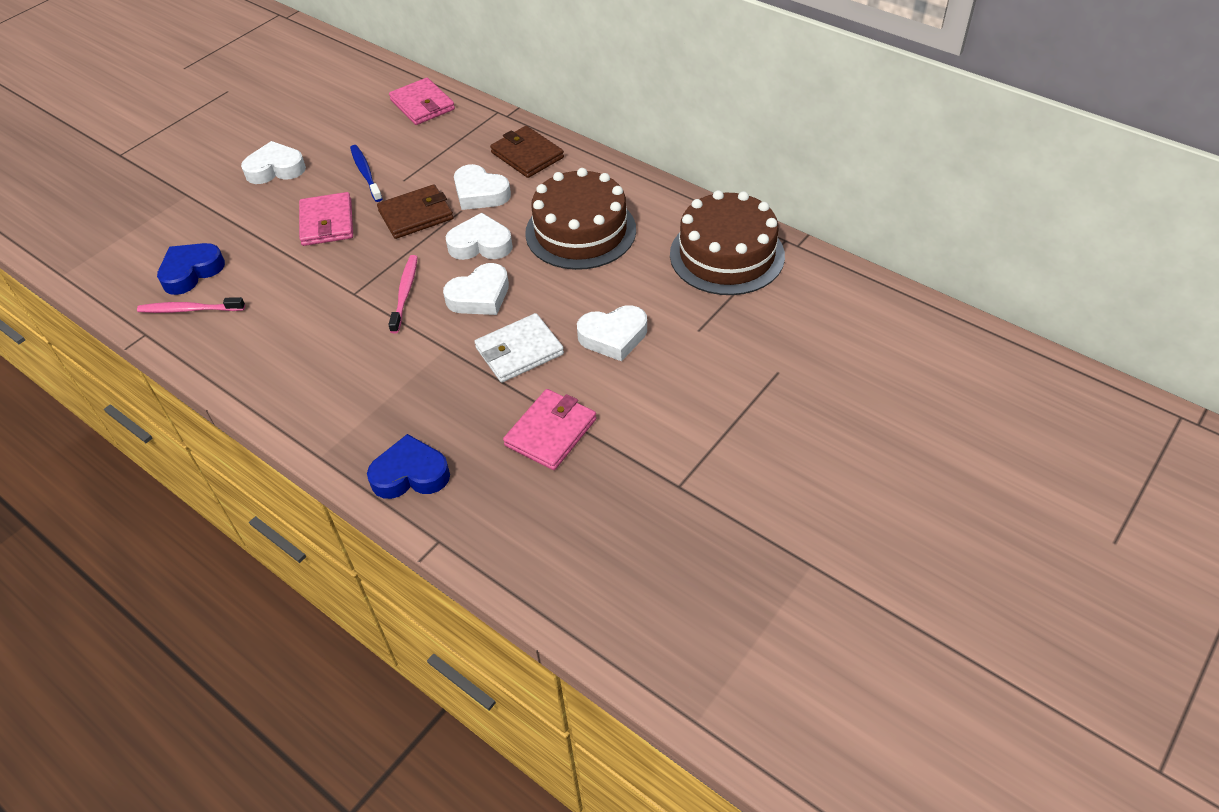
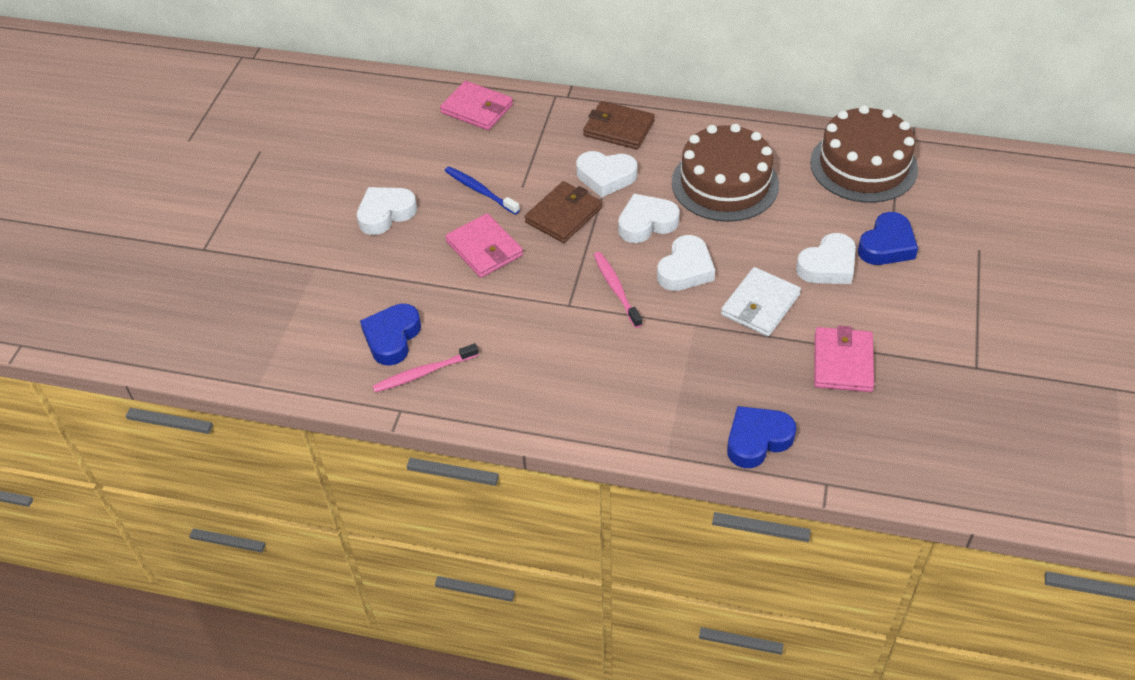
camera: 25 degrees left, 0 degrees up
(687, 337) = (887, 245): none -> blue heart

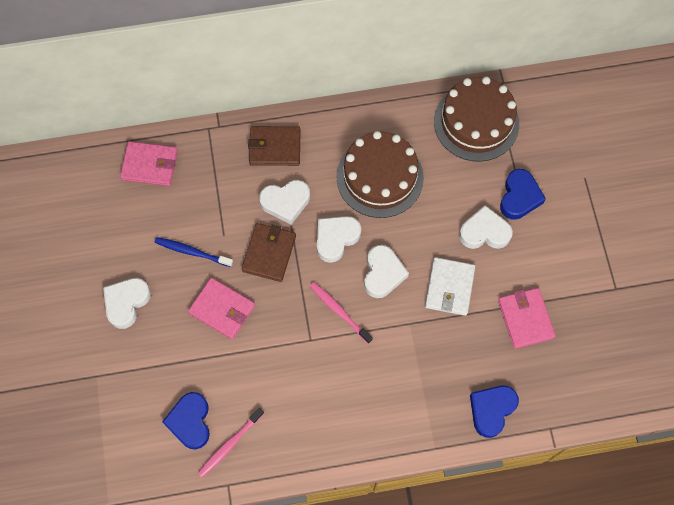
camera: 25 degrees left, 20 degrees up
(828, 265) = (484, 232): white heart -> white heart turned 120 degrees counterclockwise

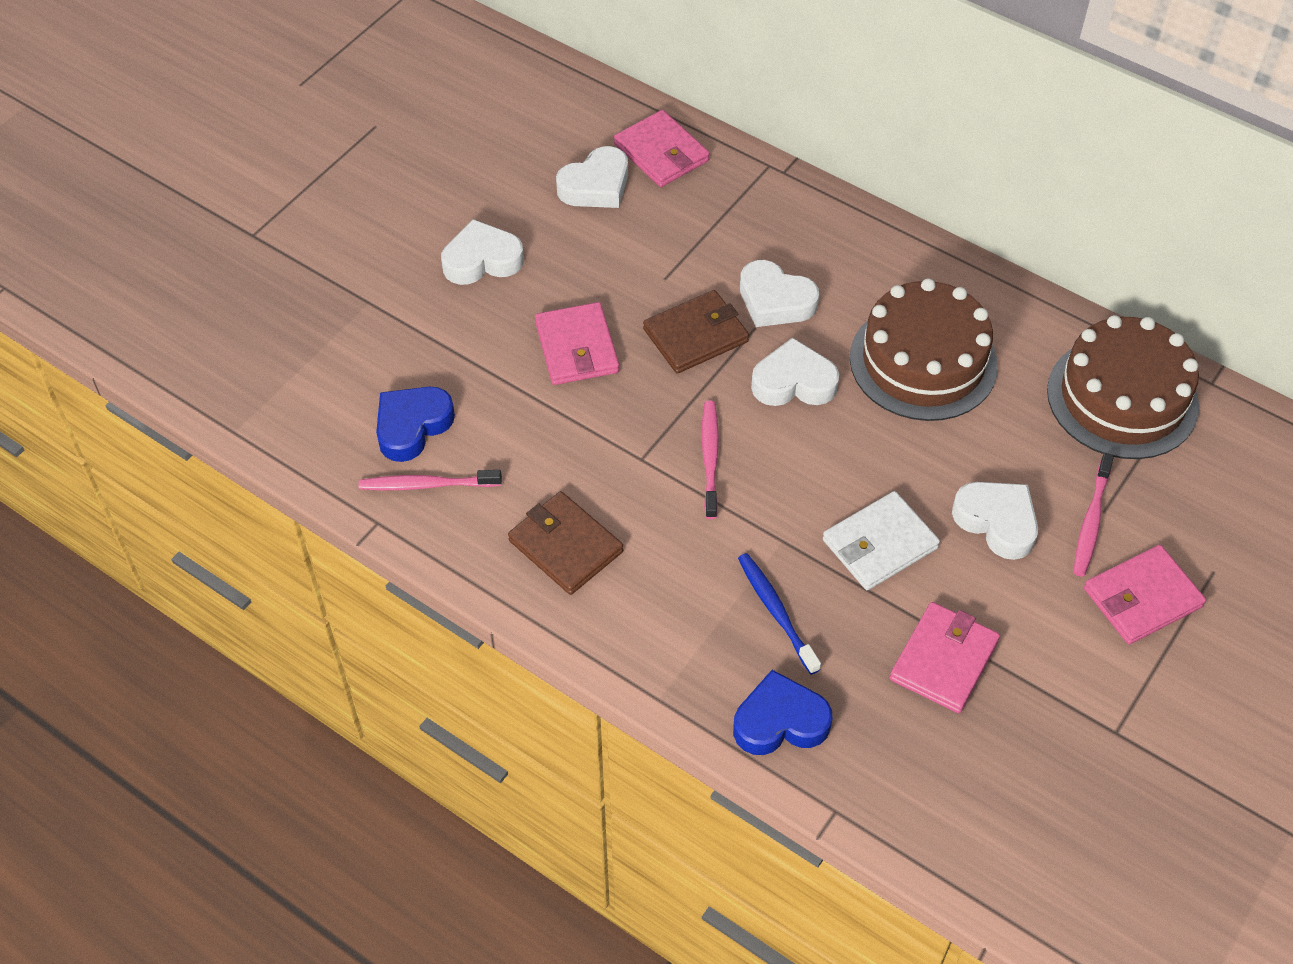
camera: 45 degrees right, 15 degrees down
(192, 252) = (610, 267): blue toothbrush -> blue toothbrush (776, 611)
(275, 147) = (826, 238): brown wallet -> brown wallet (565, 546)
(383, 273) = (810, 462): white heart -> white heart (596, 186)
(519, 197) = (1091, 521): blue heart -> pink toothbrush
(570, 216) = (1142, 598): none -> pink wallet

